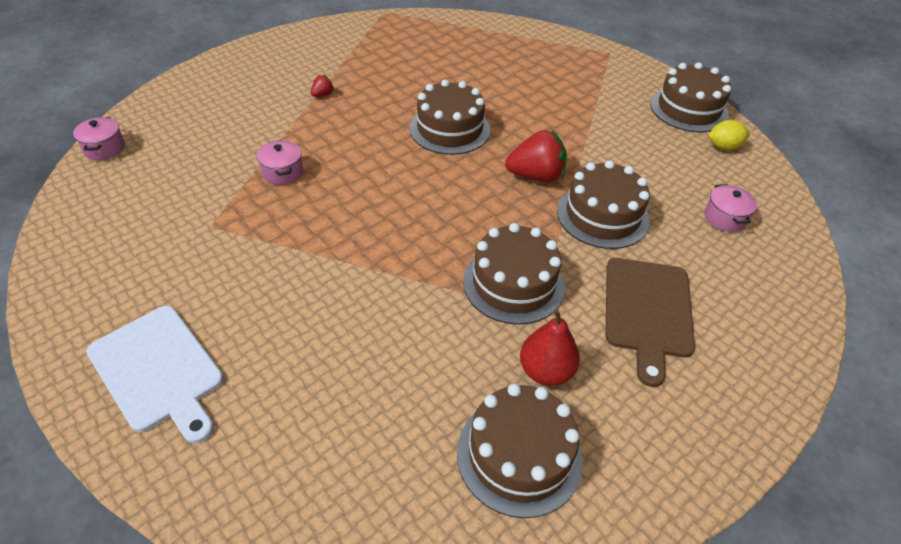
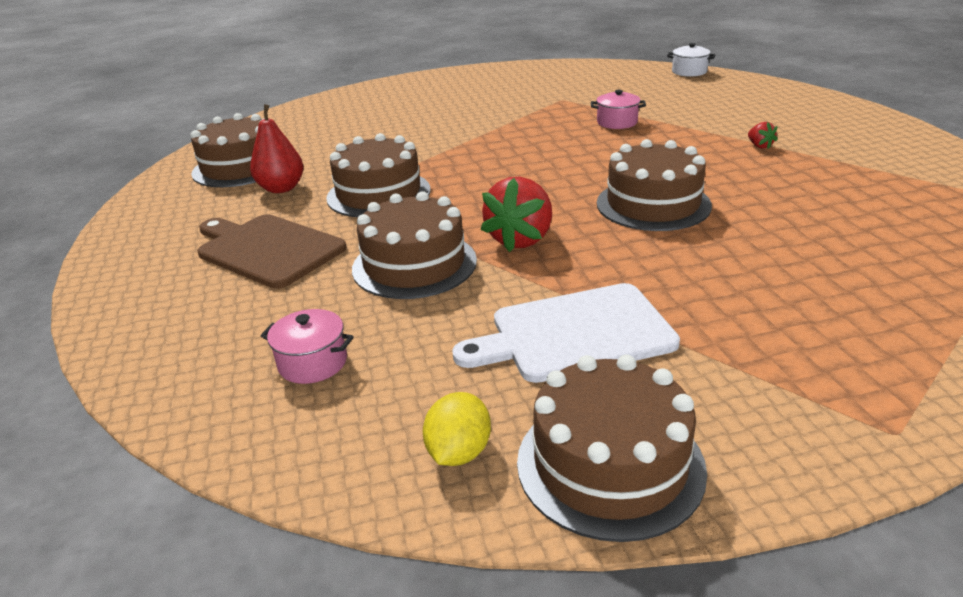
camera: 120 degrees right, 15 degrees down
(104, 148) = (689, 72): pink pot -> white pot
(158, 371) = (437, 87): white cutting board -> white cutting board (574, 334)

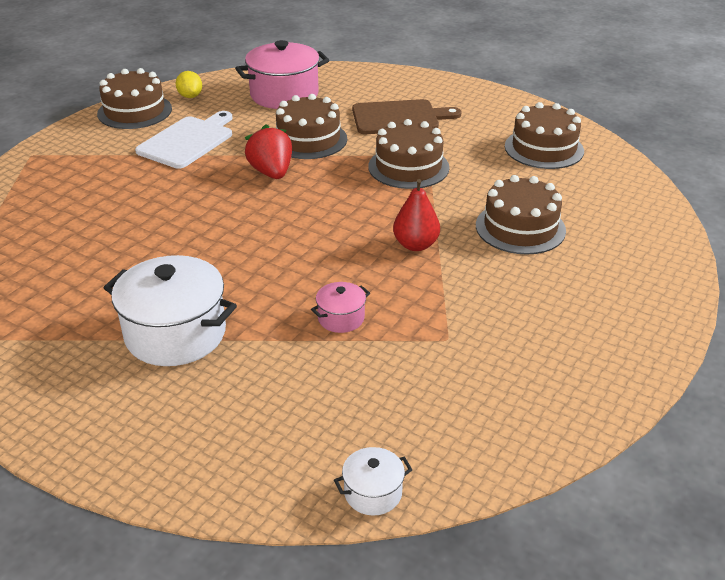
camera: 135 degrees right, 5 degrees up
(281, 188) = (477, 147): red pear -> red pear (415, 245)
(313, 363) = (284, 95): pink pot -> pink pot, size x2.10
(653, 204) = (216, 228): brown cake -> brown cake (520, 228)
(759, 146) = (175, 334): red strawberry -> white pot

